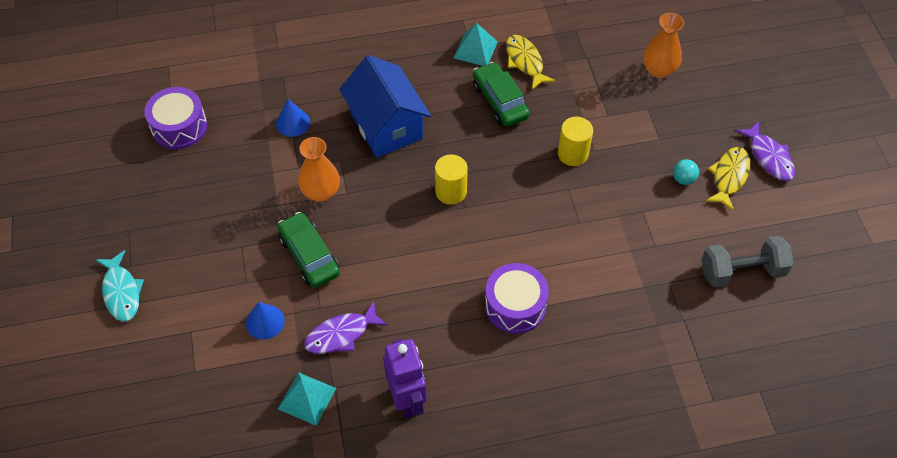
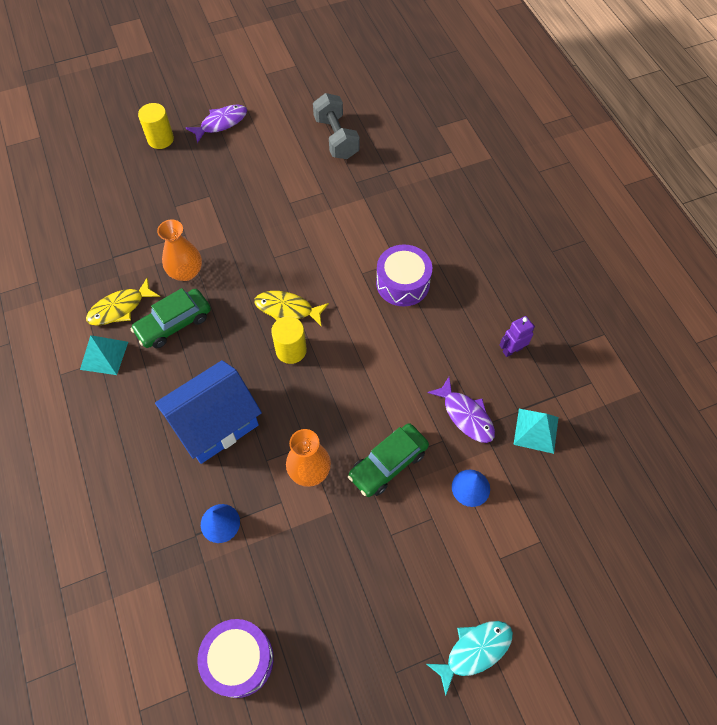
camera: 100 degrees left, 5 degrees up
(407, 399) = (512, 350): purple robot -> purple robot, size x0.59
(573, 154) = (233, 257): yellow cylinder -> yellow cylinder (160, 139)
(659, 69) = (127, 200): orange vase -> orange vase (186, 272)
(683, 179) = (251, 177): turquoise ball -> none
(729, 177) = (245, 147): yellow fish -> yellow fish (287, 309)

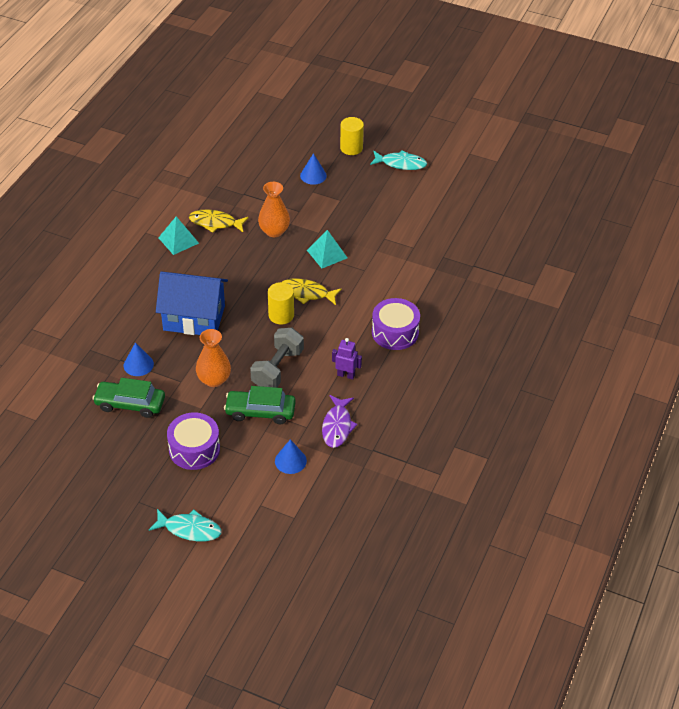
camera: 45 degrees right, 15 degrees down
(157, 190) = (313, 175): none -> blue cone
(174, 324) = (234, 252): green car -> green car (130, 404)
(221, 123) = (401, 164): purple fish -> turquoise fish
(239, 660) = (73, 429): purple drum -> purple drum (194, 449)
(287, 309) = (307, 293): yellow fish -> yellow fish turned 45 degrees counterclockwise
(336, 138) = (465, 222): grey dumbbell -> grey dumbbell (277, 369)
(512, 350) = (414, 418): purple robot -> purple robot (346, 375)
(536, 430) = (369, 467): turquoise pyramid -> turquoise pyramid (327, 254)

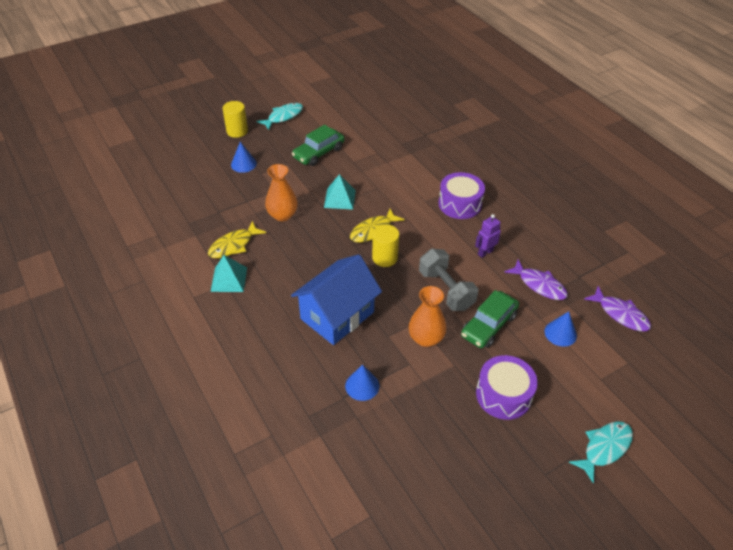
camera: 55 degrees left, 0 degrees up
(130, 404) = (409, 418): green car -> green car (318, 153)
(349, 494) = (620, 314): none -> purple fish

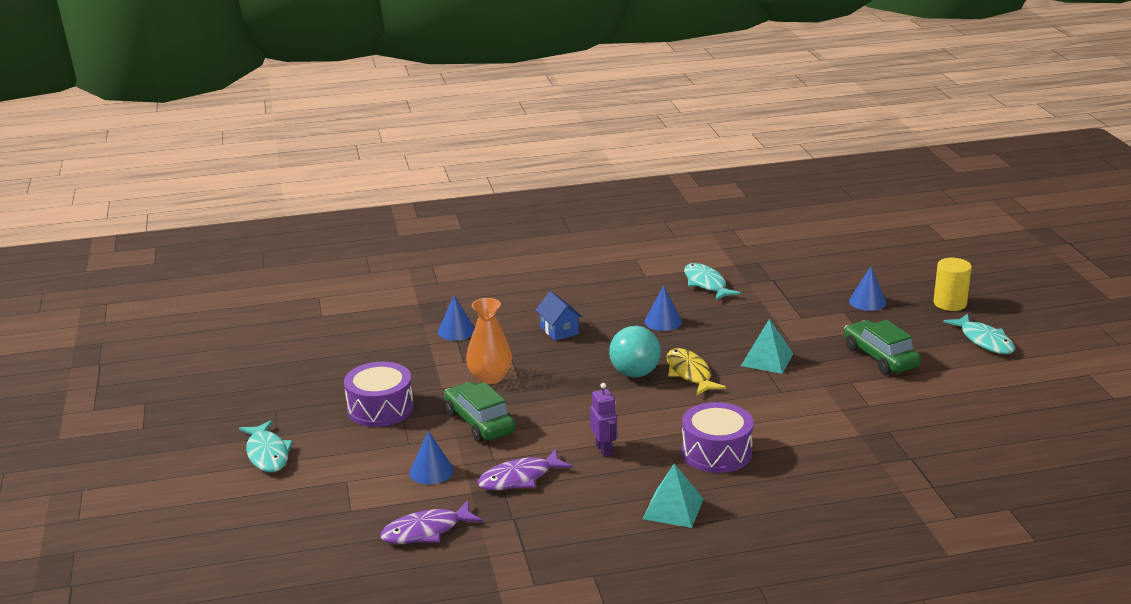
camera: 110 degrees right, 20 degrees down
(229, 279) = (651, 277): turquoise pyramid -> turquoise pyramid (673, 508)
(234, 245) = (706, 284): yellow fish -> turquoise fish
(282, 215) = (748, 317): orange vase -> none
(303, 258) = (663, 321): none -> blue cone
(337, 315) = (559, 330): blue house -> blue house, size x0.48
(385, 258) = (635, 373): yellow cylinder -> turquoise ball
(446, 290) = (554, 405): grey dumbbell -> none

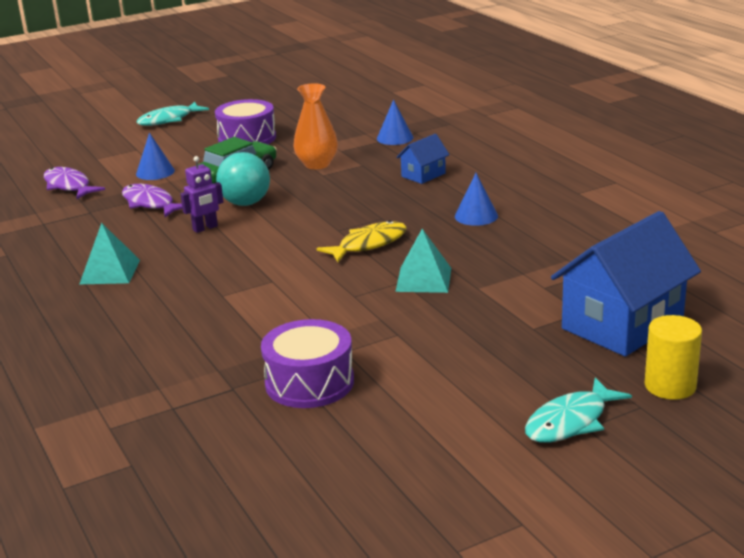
camera: 75 degrees right, 0 degrees up
(635, 373) = (355, 219): turquoise ball -> turquoise ball (245, 203)
(706, 284) = (585, 224): turquoise fish -> none
(716, 452) = (214, 278): purple drum -> purple drum (309, 382)
(867, 302) = (622, 324): blue cone -> blue house
(880, 357) = (471, 347): green car -> none

